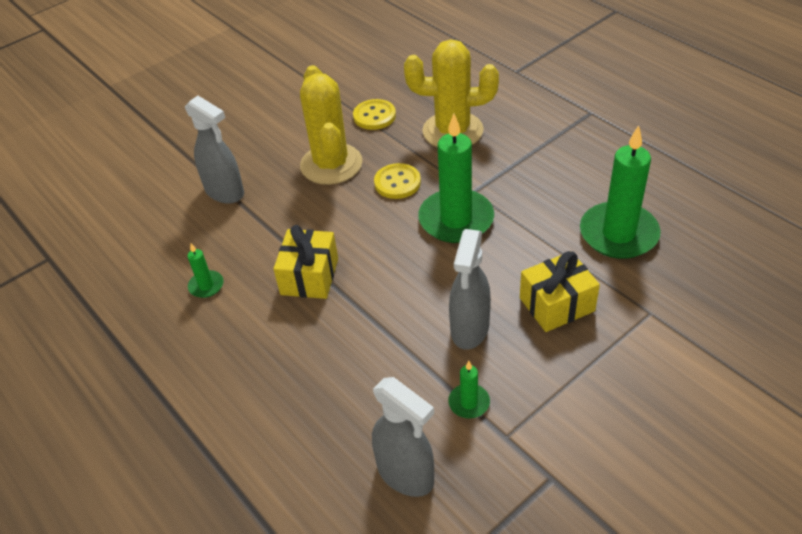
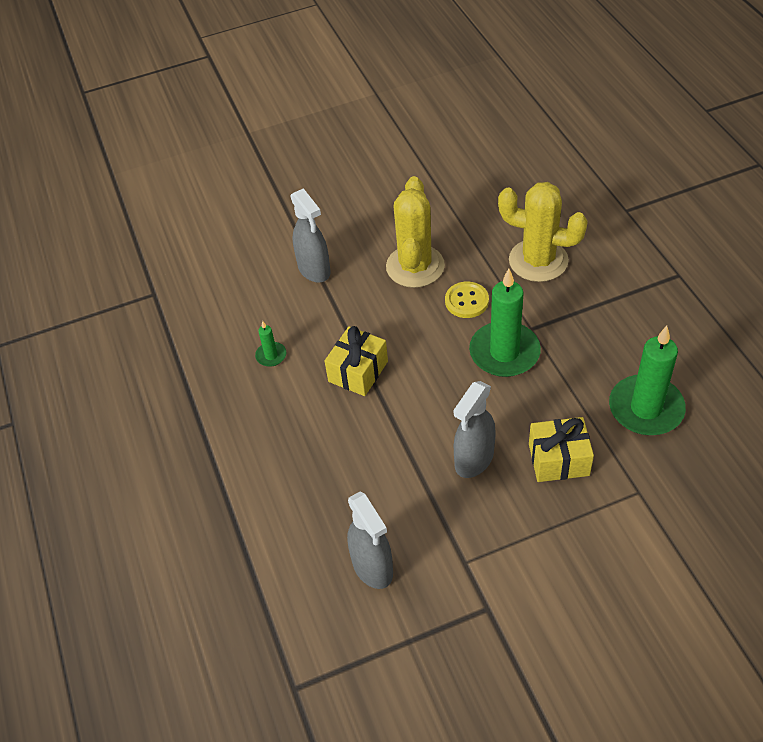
camera: 20 degrees right, 5 degrees up
(374, 116) = (472, 226): yellow button -> none
(469, 403) = (446, 524): green candle -> none

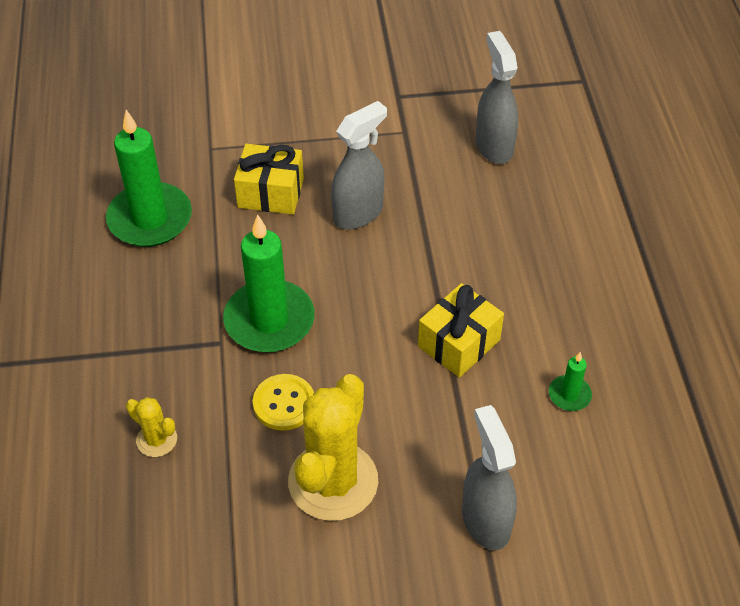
camera: 170 degrees left, 0 degrees up
(538, 260) = (156, 440): yellow cactus -> yellow cactus, size x0.47

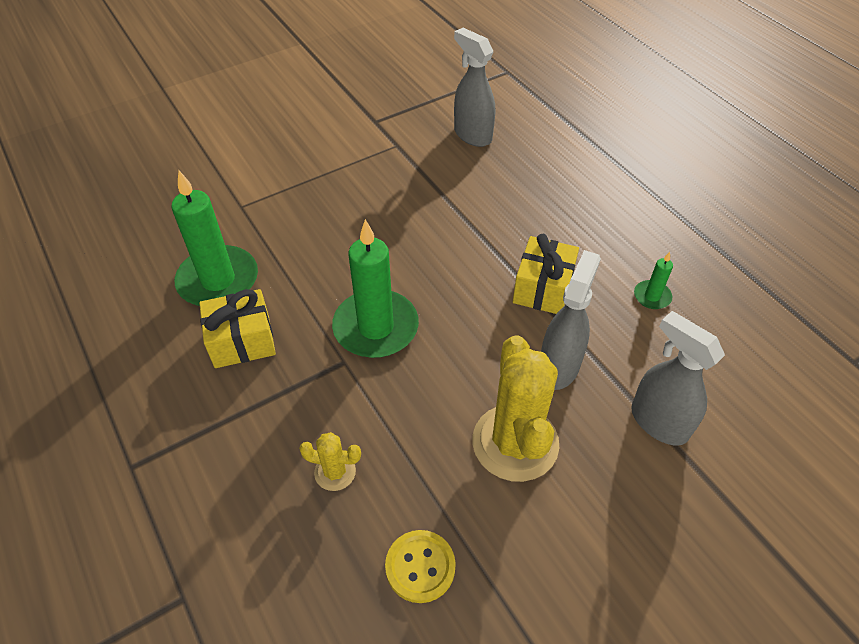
camera: 25 degrees left, 0 degrees up
(270, 193) = (315, 225): yellow gift -> yellow gift (242, 341)
(284, 403) = (431, 393): yellow button -> yellow button (420, 567)
(358, 213) = (398, 217): grey spray bottle -> grey spray bottle (559, 367)

